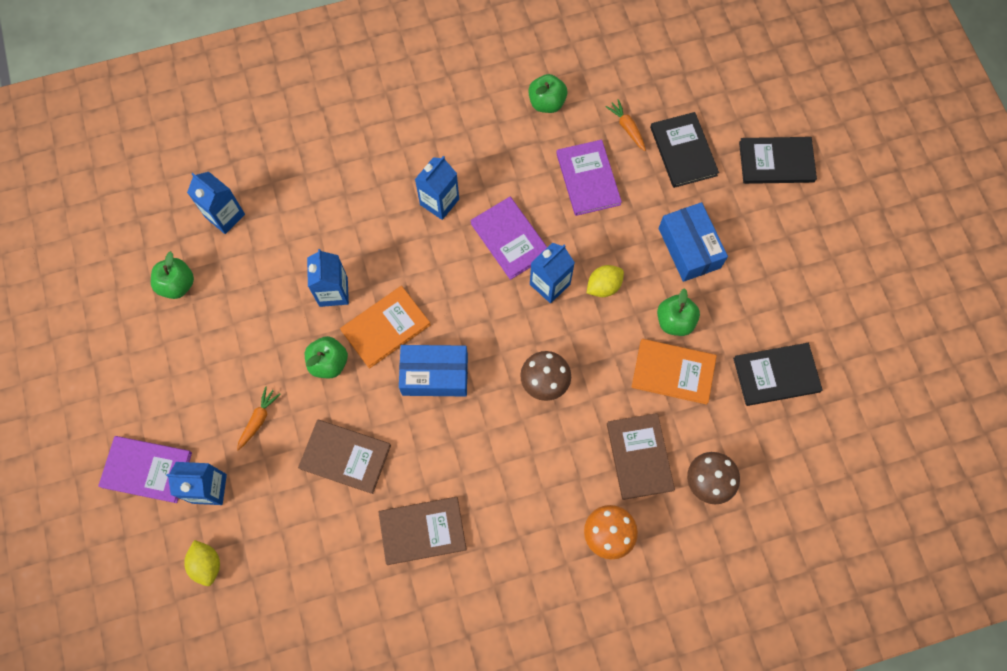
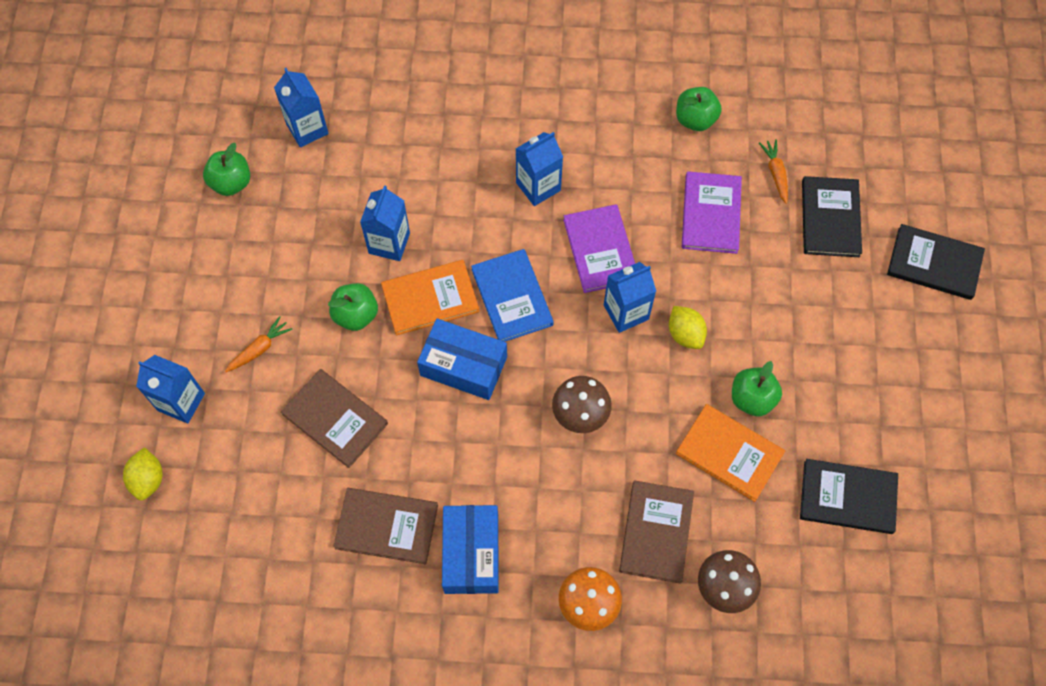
camera: 20 degrees right, 5 degrees down
(147, 469) = (126, 360): purple book -> none
(453, 303) = (512, 297): none -> blue book
(603, 286) = (685, 334): yellow lemon -> yellow lemon turned 75 degrees clockwise
(689, 248) = (798, 325): blue box -> blue box (471, 554)

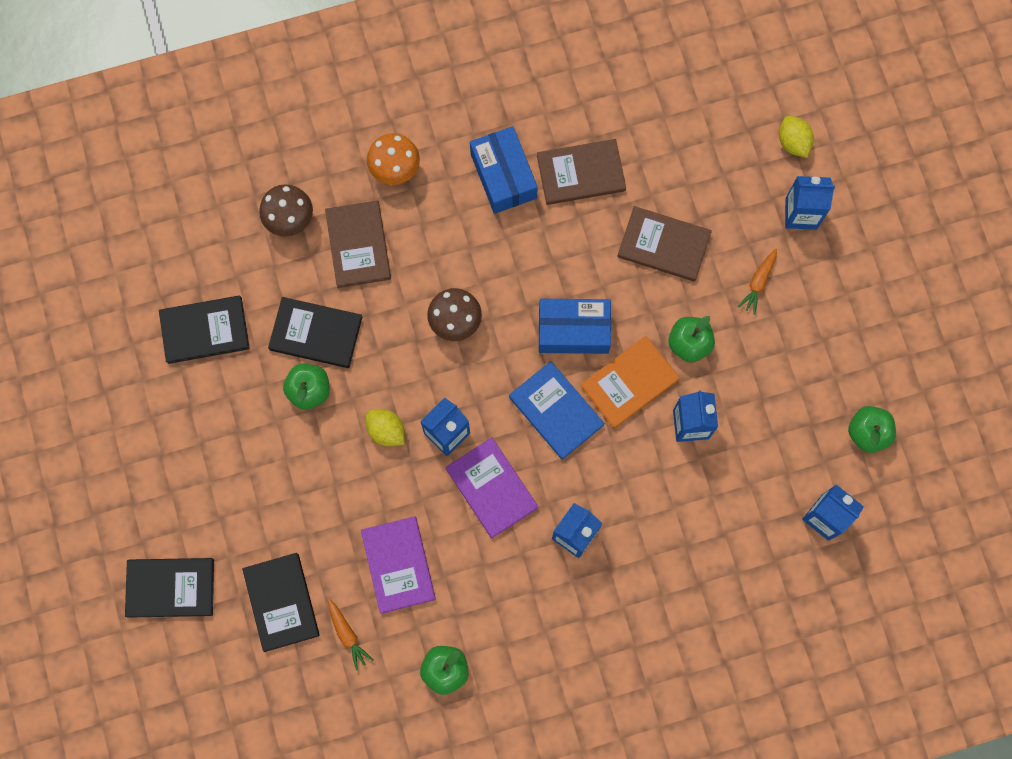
camera: 160 degrees right, 10 degrees up
(729, 453) = (316, 333): orange book -> black book

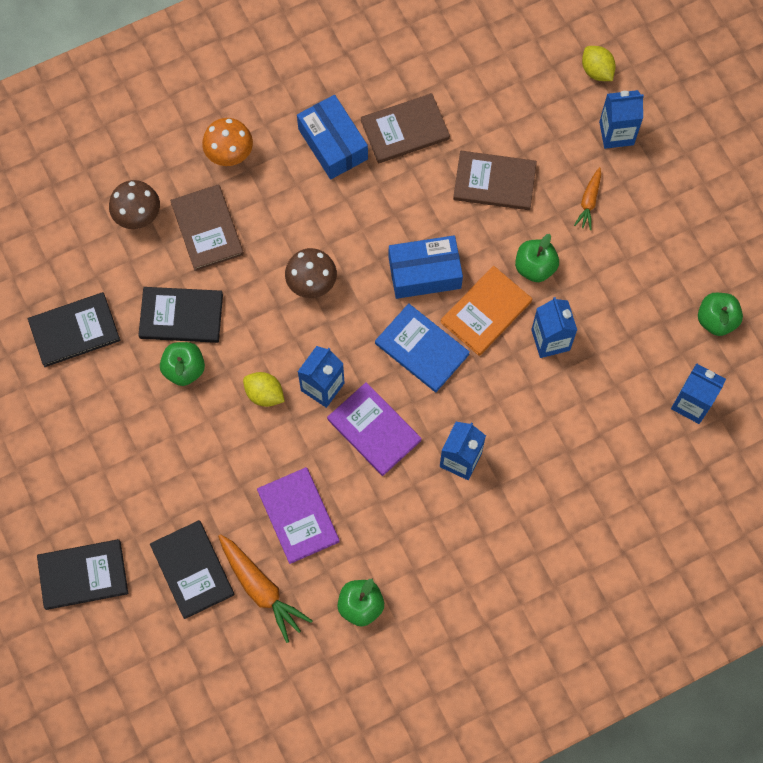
camera: 10 degrees left, 5 degrees down
(347, 634) = (261, 589): orange carrot -> orange carrot, size x1.74

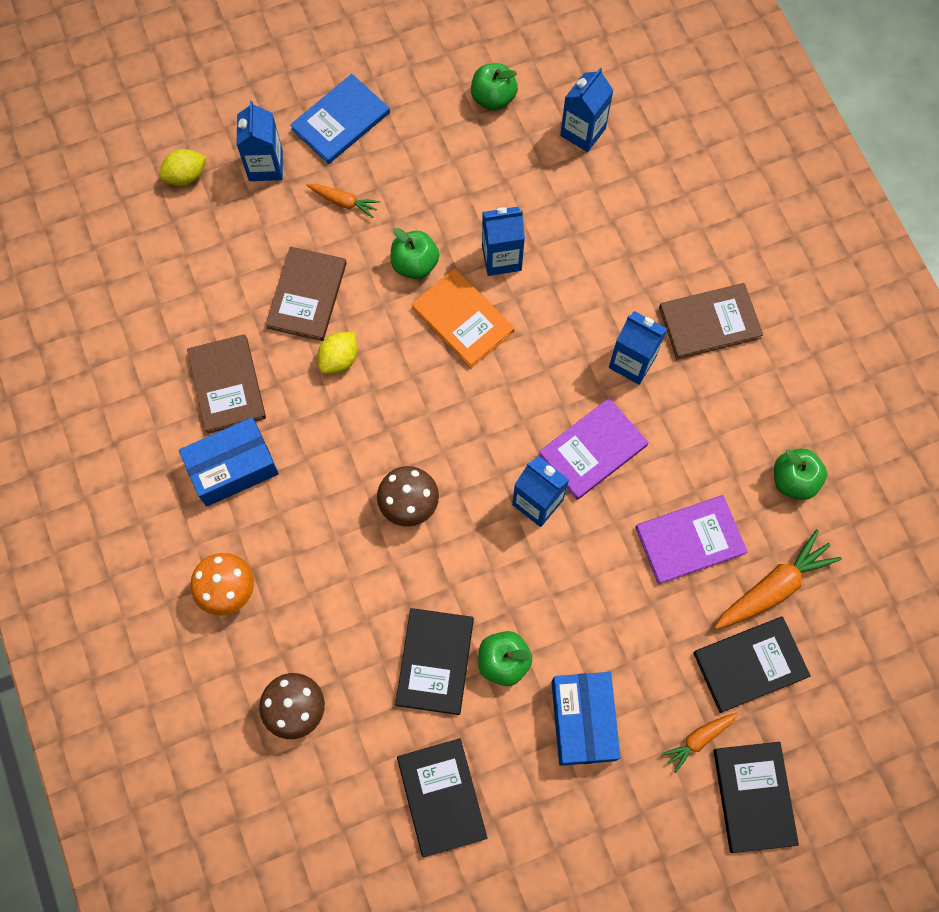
camera: 85 degrees left, 0 degrees up
(128, 528) = (698, 739): none -> orange carrot
(207, 229) = (324, 623): brown book -> brown book (709, 322)
(264, 394) = (541, 568): yellow lemon -> yellow lemon (339, 359)
(421, 349) = (500, 391): blue book -> blue book (341, 121)
(424, 273) = (409, 379): blue box -> blue box (583, 720)

